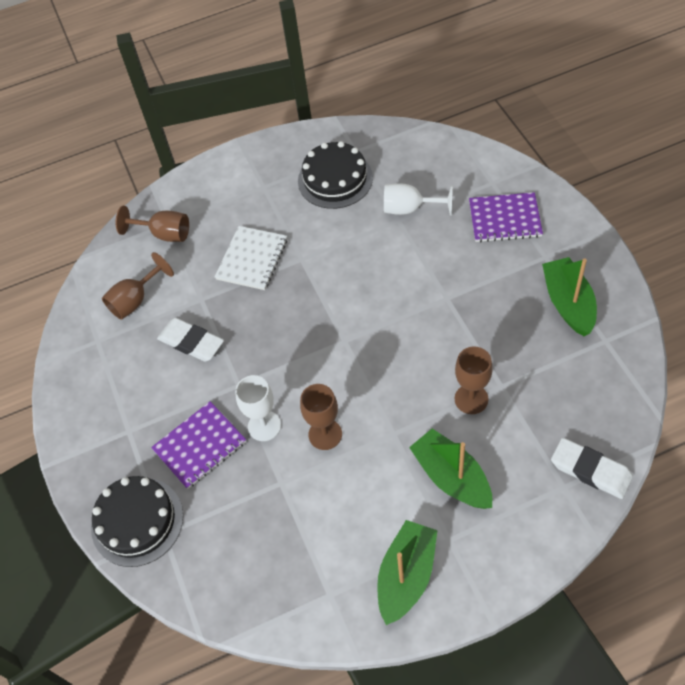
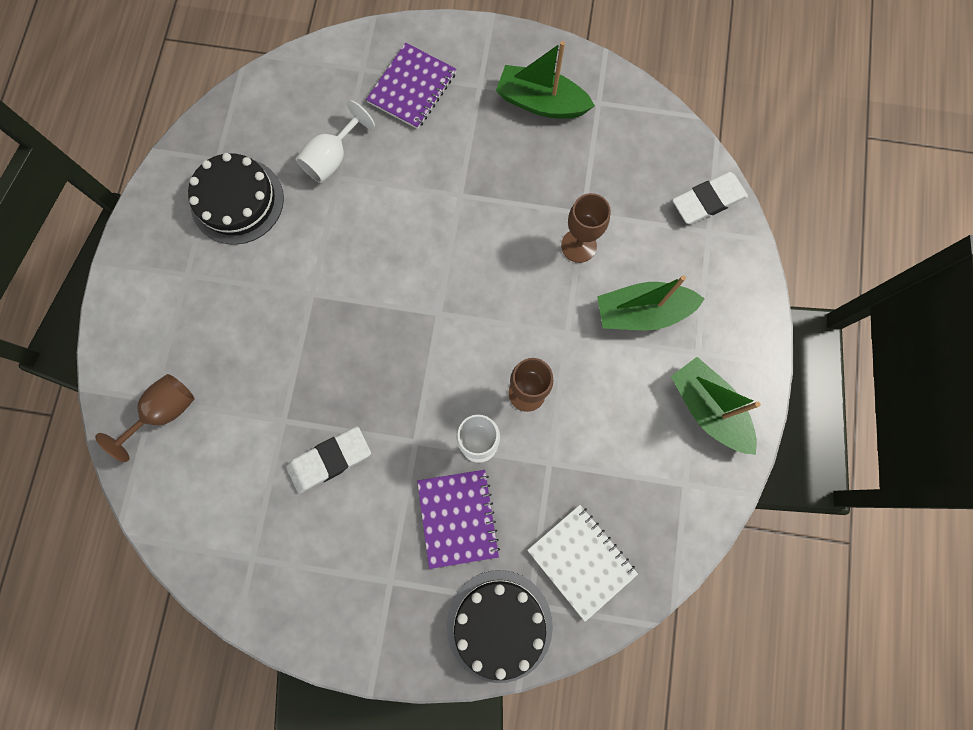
camera: 65 degrees left, 20 degrees up
(135, 300) = (230, 489): brown goblet -> none
(252, 259) = (273, 341): white notebook -> white notebook (581, 561)

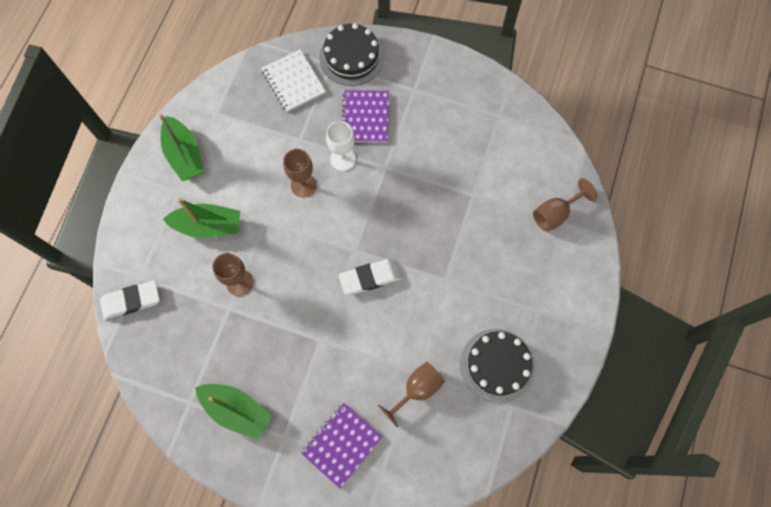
camera: 170 degrees left, 5 degrees down
(330, 460) = (444, 164): white eraser -> white eraser (370, 278)
(333, 158) = (417, 389): white goblet -> brown goblet

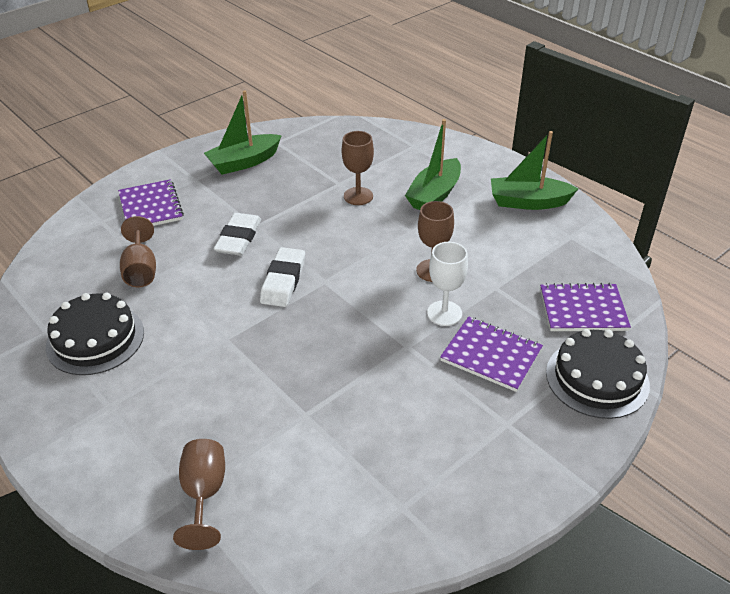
camera: 120 degrees right, 30 degrees down
(131, 301) = (394, 136): white eraser -> white eraser (238, 238)
(293, 82) = (583, 309): white notebook -> purple notebook

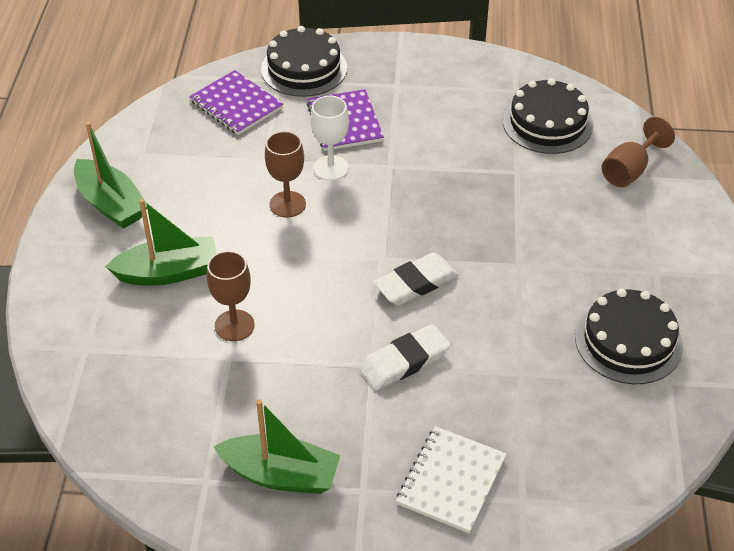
camera: 135 degrees left, 5 degrees up
(141, 270) = (531, 392): brown goblet -> none
(150, 207) = (451, 481): purple notebook -> white notebook
(331, 490) = (547, 123): none -> black cake

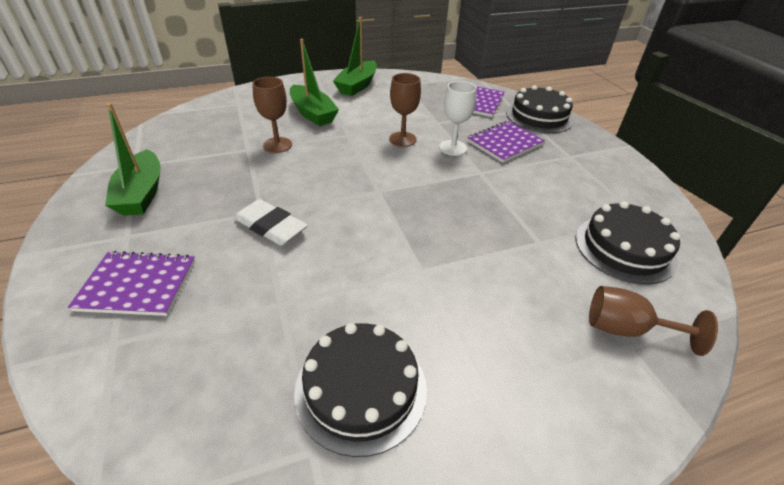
camera: 65 degrees right, 5 degrees down
(415, 283) = (361, 213): white eraser -> none
(451, 481) = (137, 285): white notebook -> purple notebook

